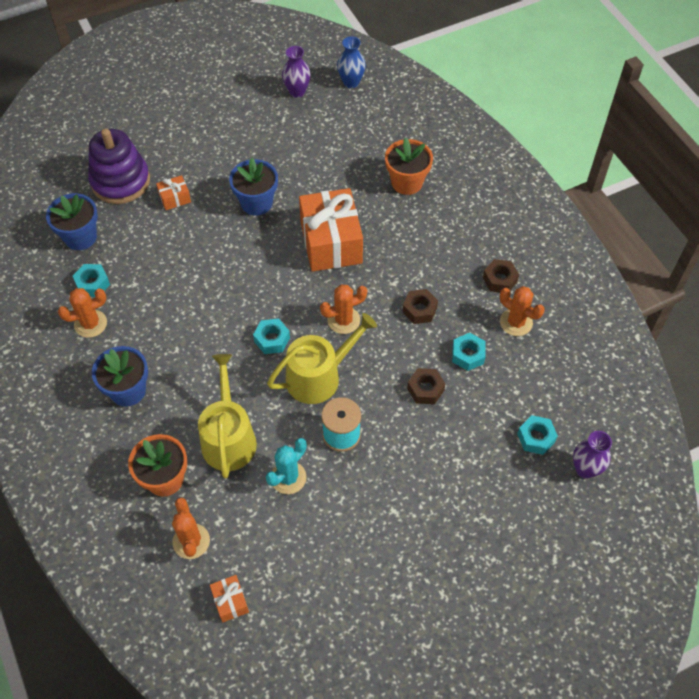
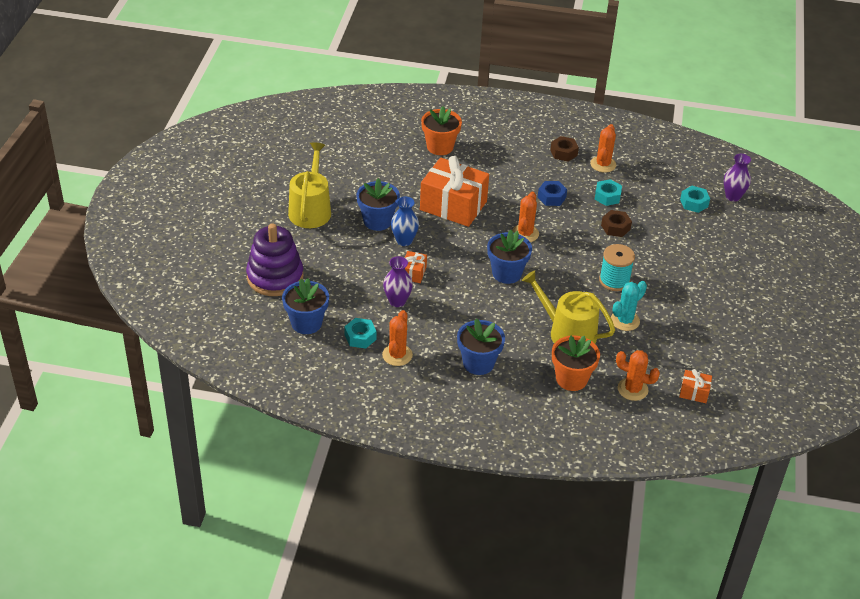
camera: 55 degrees left, 15 degrees down
(175, 198) = (326, 258): orange gift -> orange gift (413, 273)
(272, 339) = (506, 273): turquoise nut -> blue flower pot
(288, 477) = (625, 320): turquoise cactus -> turquoise cactus turned 60 degrees clockwise
(297, 91) = (295, 150): purple vase -> purple vase (397, 301)
(319, 376) = (559, 267): yellow watering can -> yellow watering can (310, 209)
(351, 82) = (318, 122): blue vase -> blue vase (404, 241)
(419, 310) = (551, 197): brown nut -> blue nut
(516, 322) = (603, 164): orange cactus -> orange cactus turned 60 degrees counterclockwise

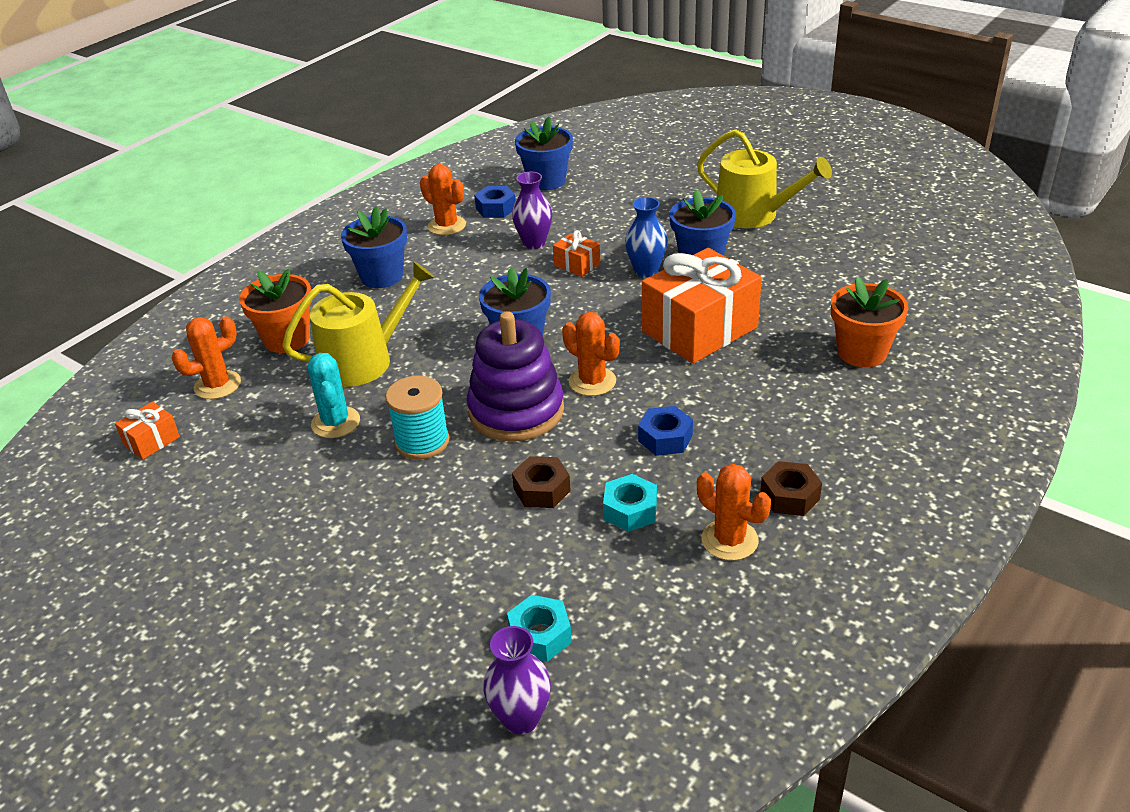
camera: 120 degrees right, 5 degrees down
(275, 277) = (638, 174): purple stacking toy -> purple stacking toy (516, 411)
(360, 337) = (496, 208): turquoise nut -> blue nut

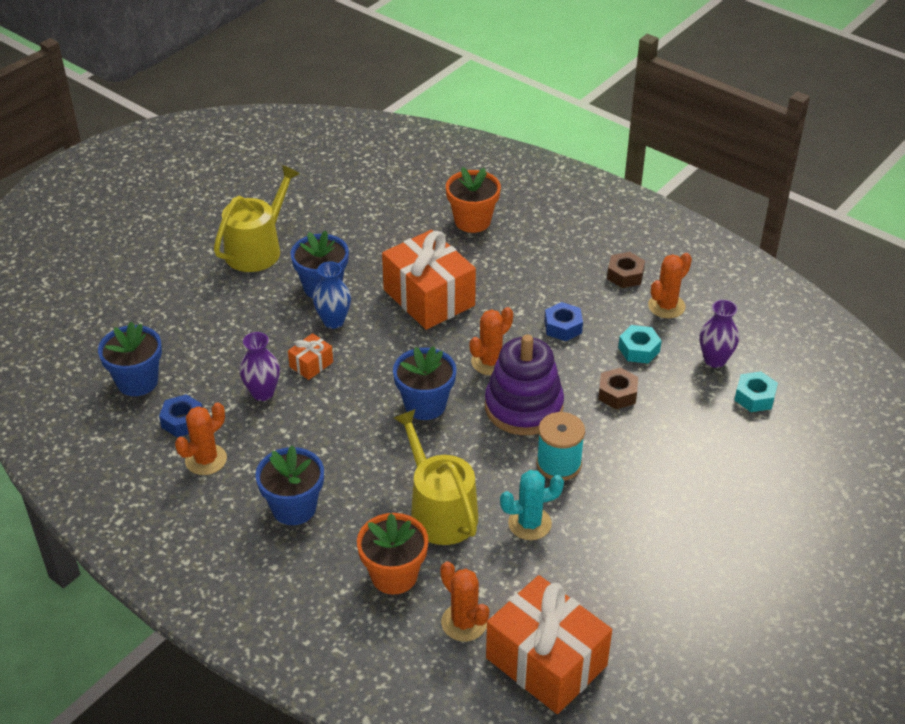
camera: 90 degrees left, 5 degrees up
(151, 441) = (546, 661): orange gift -> orange gift, size x2.28
(521, 718) = (819, 406): purple vase -> purple vase (715, 360)

